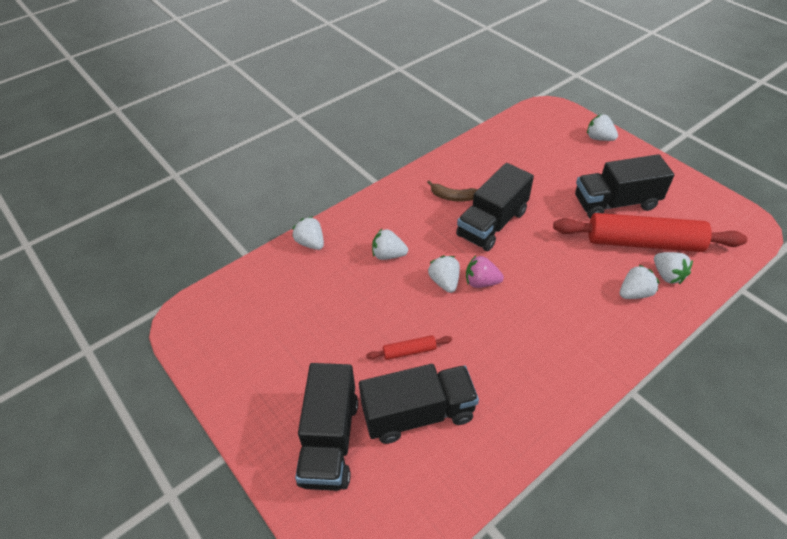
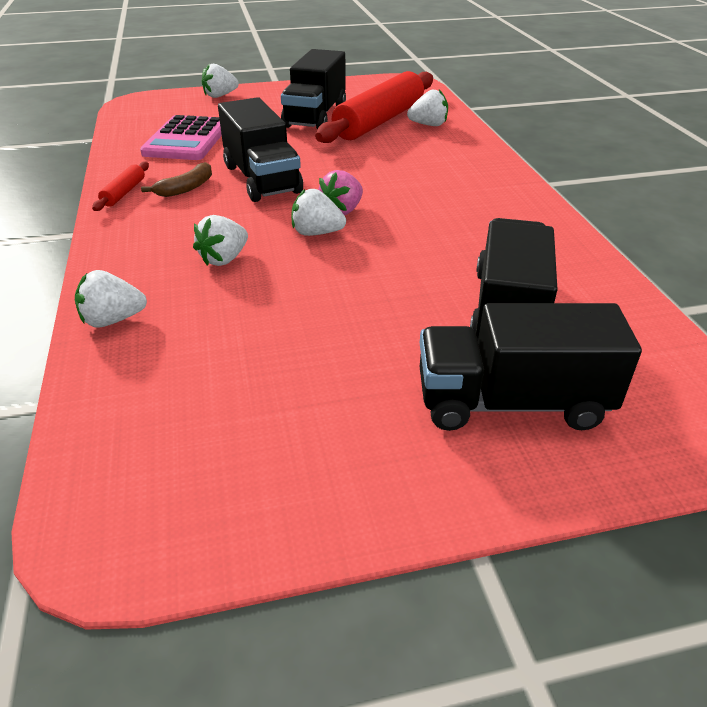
camera: 65 degrees left, 10 degrees down
(329, 440) = (511, 402): black truck -> black truck turned 150 degrees clockwise
(409, 351) = (404, 289): red rolling pin -> red rolling pin (124, 193)
(515, 162) = (186, 140): none -> pink calculator
(634, 293) = (436, 143): white strawberry -> none

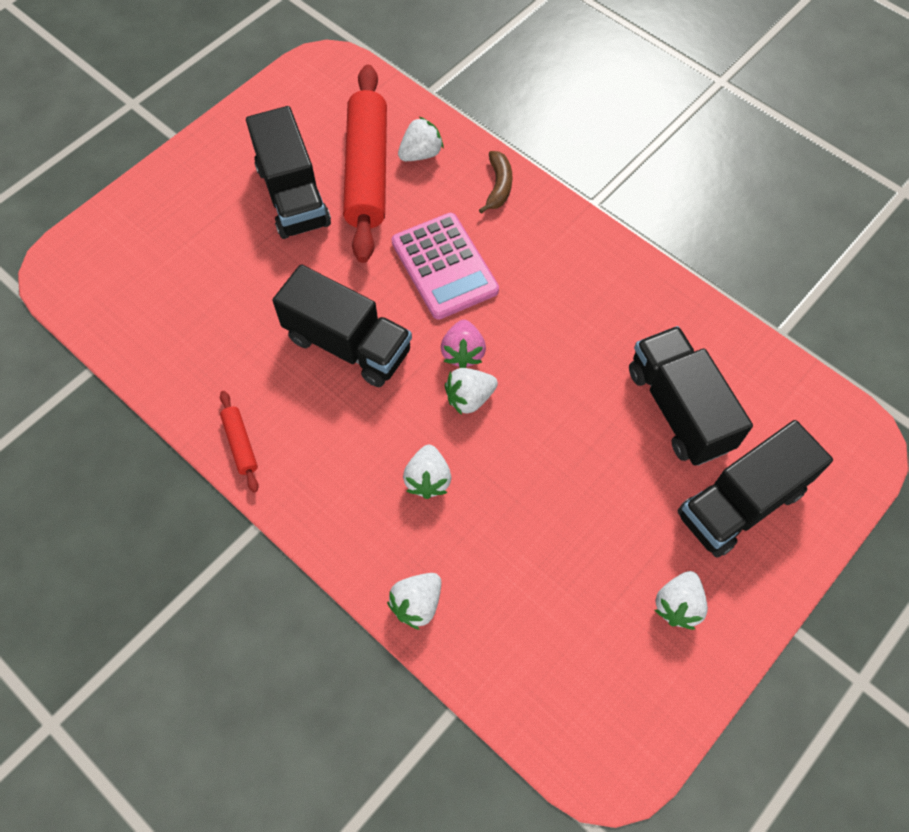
camera: 35 degrees left, 25 degrees up
(186, 140) = (203, 318): pink calculator -> pink calculator (444, 266)
(186, 188) = (292, 401): brown banana -> brown banana (498, 186)
(220, 96) = (145, 206): white strawberry -> white strawberry (678, 605)

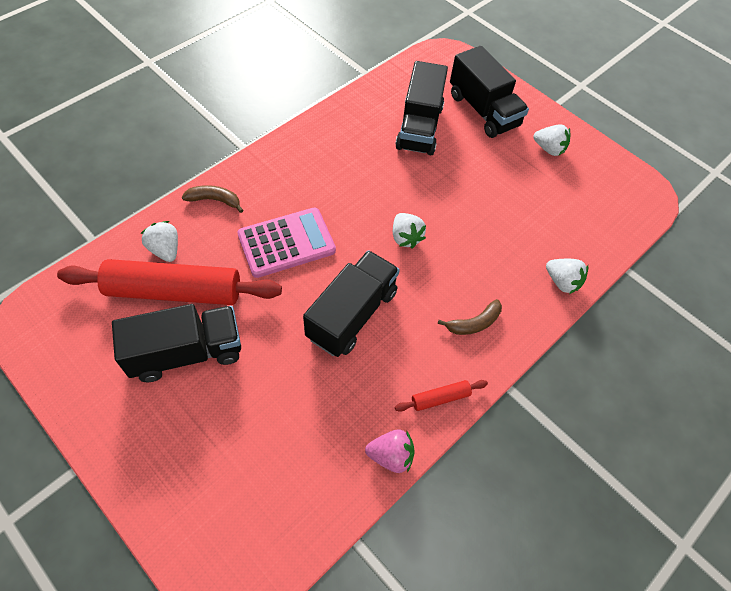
camera: 90 degrees left, 5 degrees down
(343, 483) = (474, 323): none -> brown banana
(428, 479) = (470, 268): white strawberry -> none
(463, 353) = (367, 238): pink strawberry -> pink strawberry (391, 456)
(679, 409) = (419, 127): black truck -> black truck turned 60 degrees counterclockwise

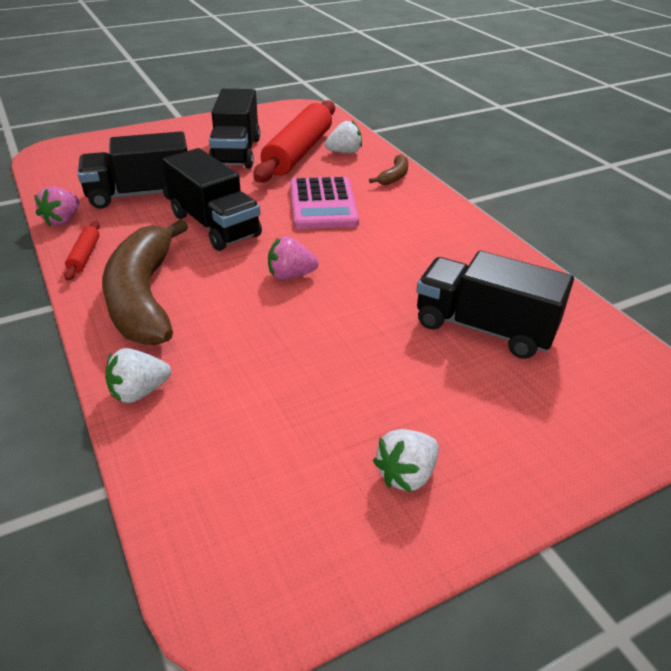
camera: 110 degrees right, 20 degrees down
(405, 237) = (291, 275): white strawberry -> pink strawberry
(474, 323) = (144, 297): brown banana -> brown banana, size x2.32
(483, 110) = (519, 411): black truck -> black truck (140, 194)

